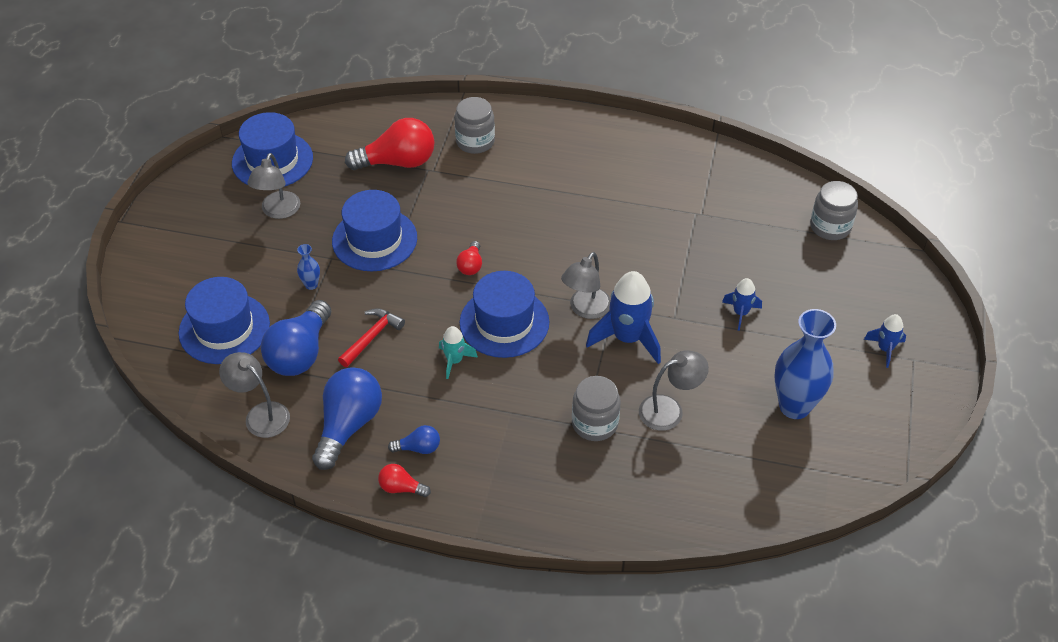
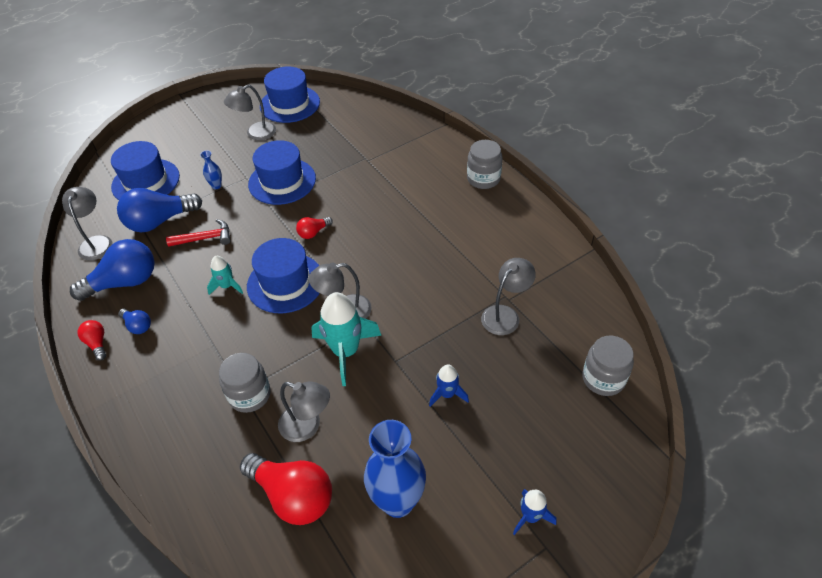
camera: 45 degrees right, 0 degrees up
(398, 162) = (354, 143): red light bulb -> red light bulb (293, 496)
(475, 141) = (415, 157): grey jar -> grey jar (483, 179)
(627, 338) = (346, 351): blue rocket -> turquoise rocket
(712, 227) = (505, 315): none -> grey lamp

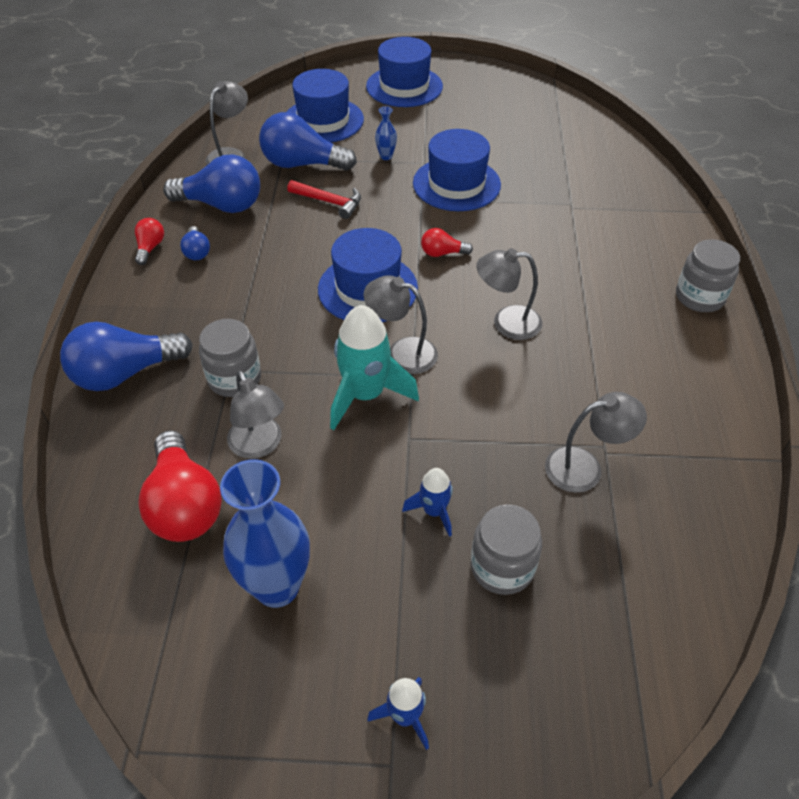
camera: 35 degrees right, 0 degrees up
(166, 441) = (125, 373): none -> blue light bulb
(227, 286) = (308, 260): turquoise rocket -> none
(255, 134) = (472, 123): grey lamp -> grey lamp (506, 322)
(290, 104) = (536, 109): blue hat -> blue hat (404, 86)
(603, 378) = (647, 624): grey jar -> grey jar (502, 567)

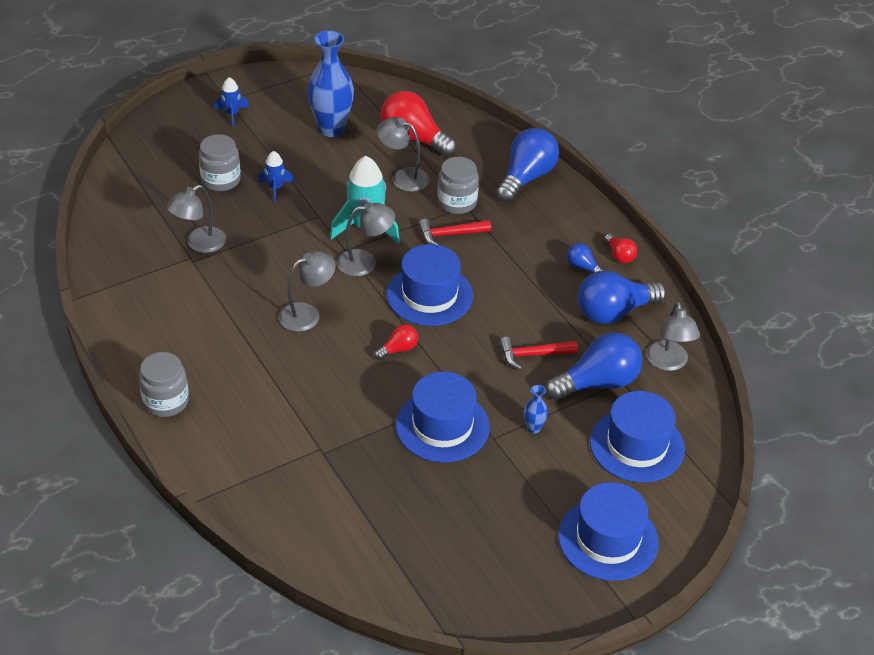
camera: 145 degrees right, 5 degrees down
(284, 343) = (449, 235): none -> red hammer

